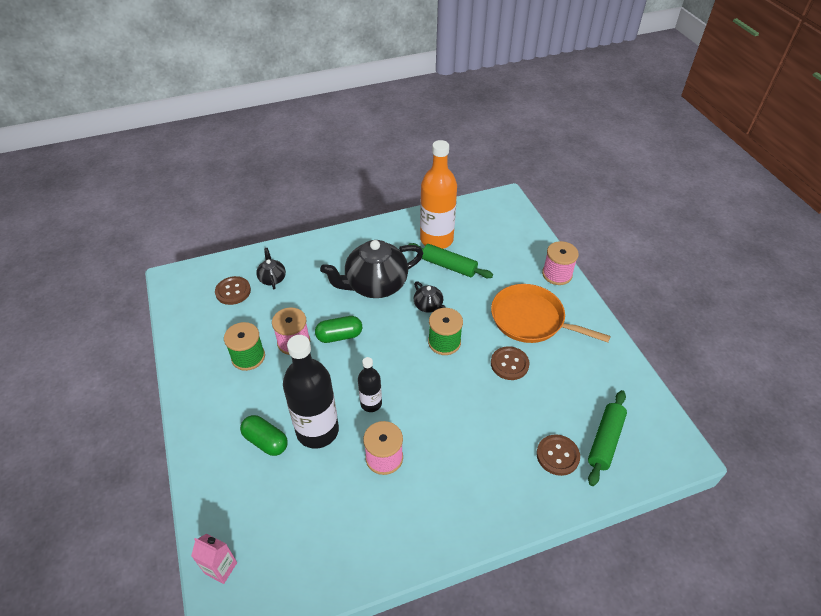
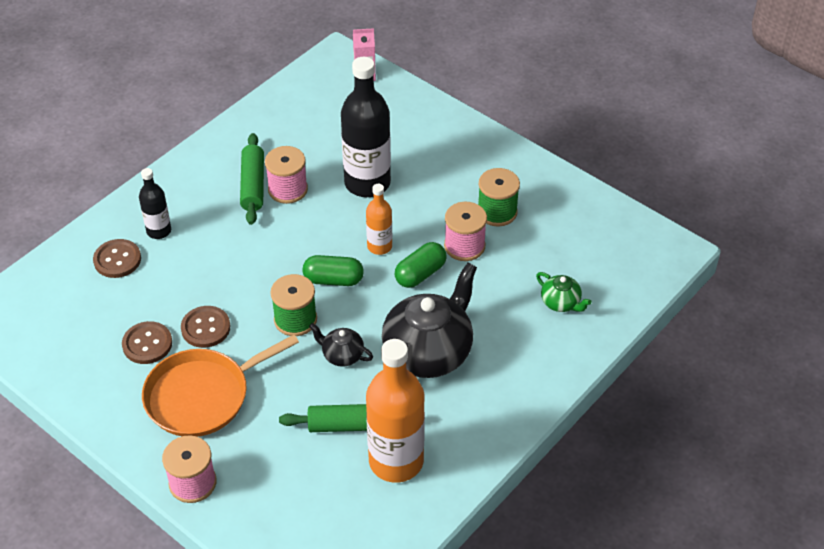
camera: 150 degrees right, 0 degrees up
(233, 291) = (589, 267): brown button -> brown button (147, 344)
(266, 441) = (407, 156): green capsule -> green capsule (333, 280)
(272, 278) = (561, 303): black teapot -> green teapot
(350, 369) = (379, 246): none -> orange bottle
(371, 403) = (333, 225): black bottle -> black bottle (159, 231)
(531, 319) = (202, 396): orange pan -> orange pan turned 150 degrees clockwise
(605, 441) = (70, 293): green rolling pin -> green rolling pin (253, 185)

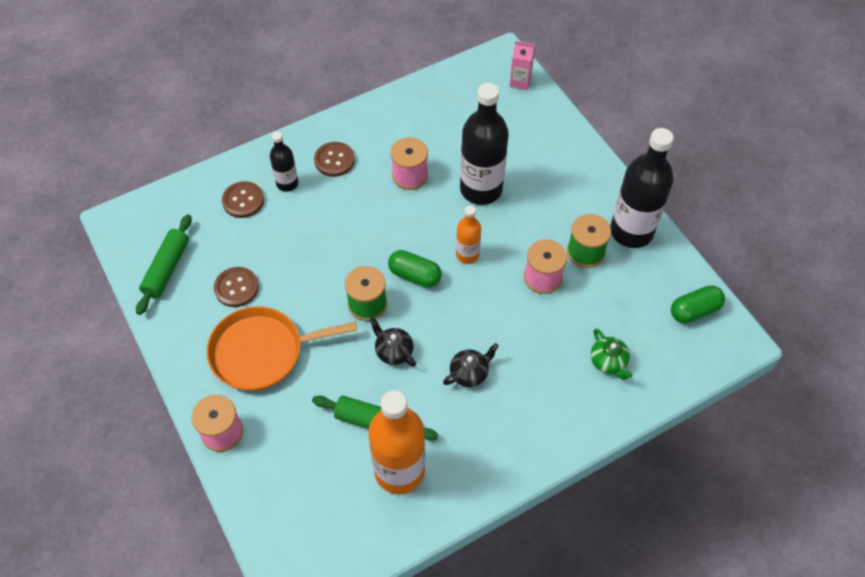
camera: 20 degrees right, 10 degrees up
(205, 328) = (289, 288): brown button -> brown button (334, 160)
(253, 185) = (382, 163): green rolling pin -> green rolling pin (167, 269)
(420, 274) = (492, 293): green capsule -> green capsule (694, 310)
(428, 352) = (469, 373): black teapot -> black teapot, size x0.46
(534, 181) = (631, 231): none -> black bottle

